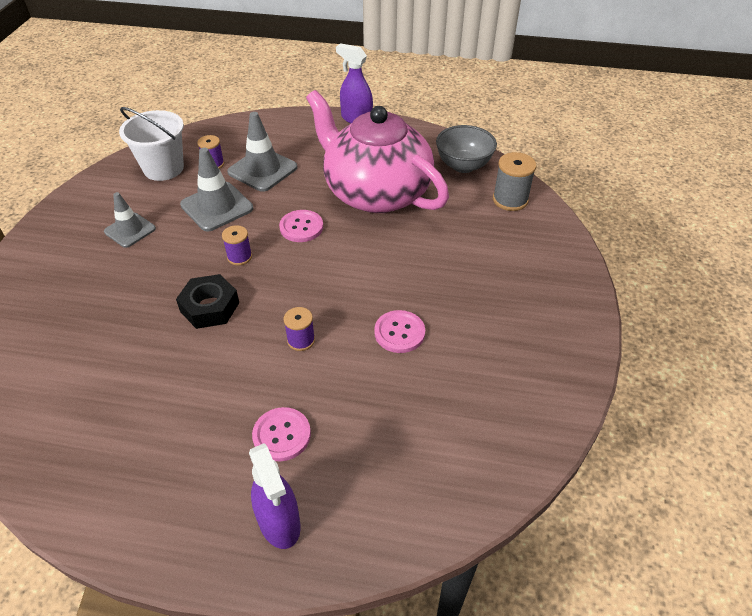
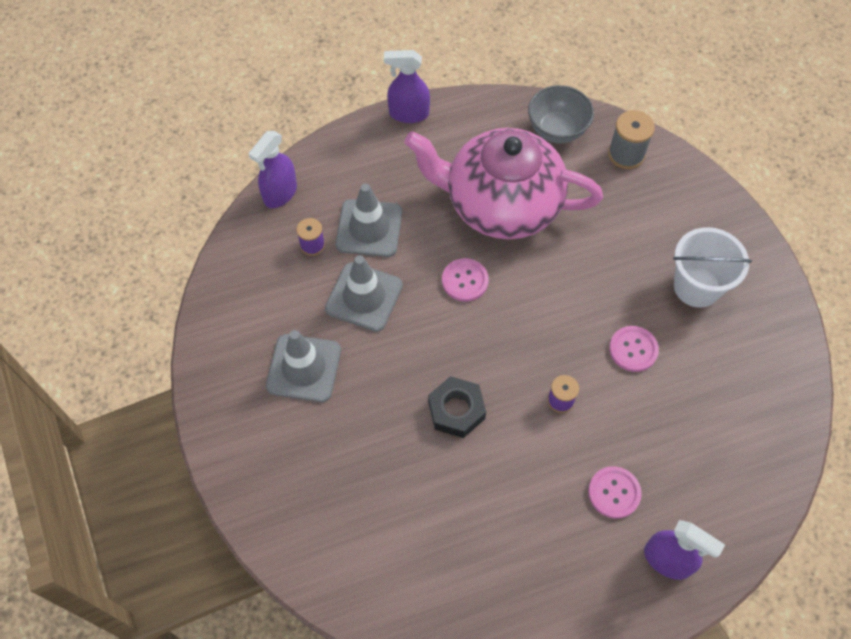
camera: 30 degrees left, 15 degrees up
(130, 230) = (304, 368): grey traffic cone -> grey traffic cone, size x1.52
(163, 168) = (265, 276): white bucket -> white bucket (696, 287)
(222, 129) = (280, 194): none -> purple spray bottle
(239, 257) = (436, 343): purple spool -> none

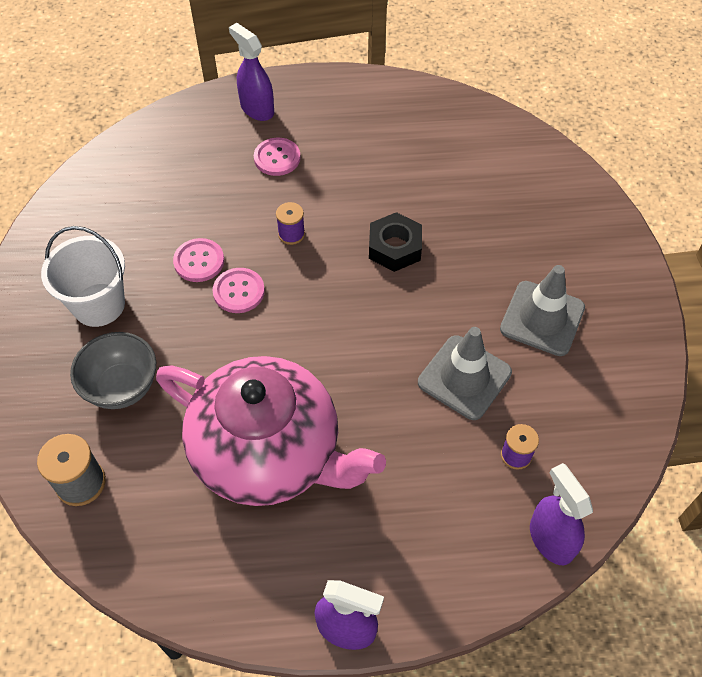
camera: 165 degrees left, 5 degrees down
(280, 194) = (550, 539): purple spray bottle -> purple spray bottle turned 75 degrees counterclockwise
(369, 228) = (441, 460): grey traffic cone -> none
(465, 281) = (345, 369): pink button -> pink button (239, 291)
(557, 130) = (150, 544): grey bowl -> grey bowl (122, 387)

